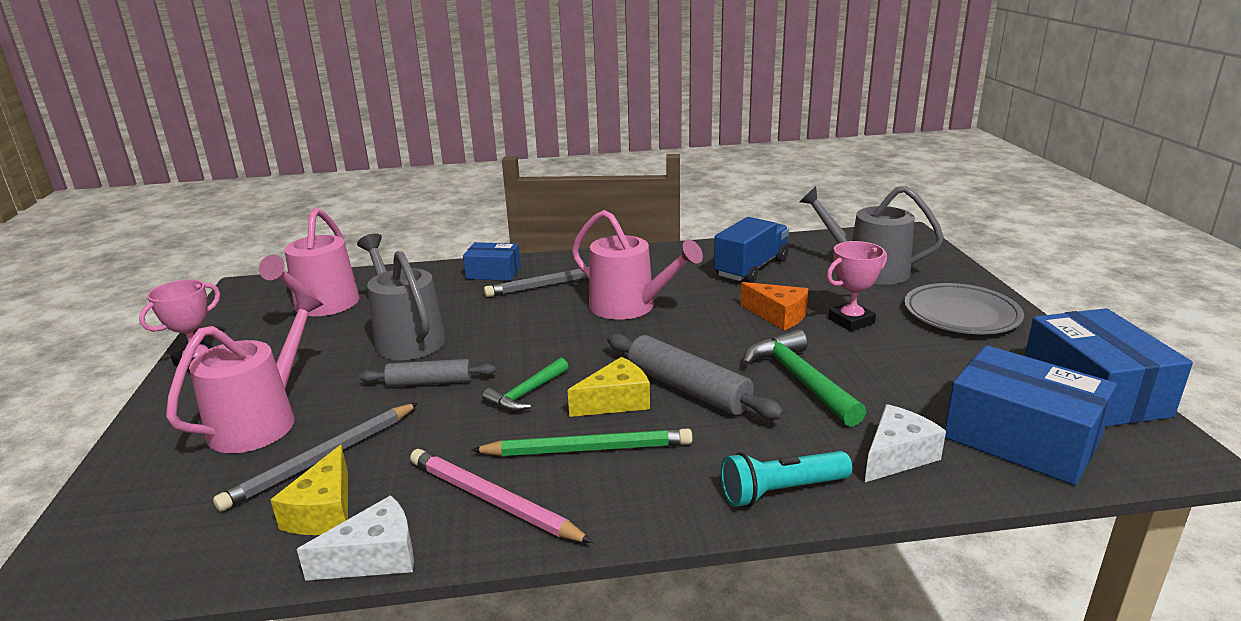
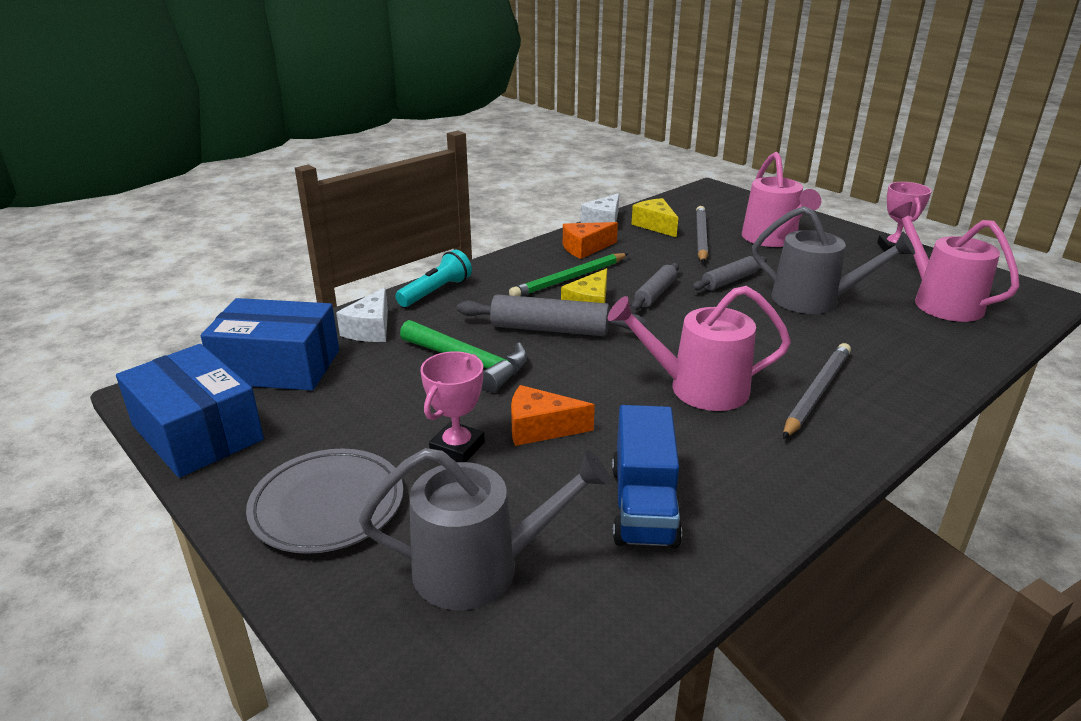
camera: 145 degrees right, 5 degrees up
(493, 273) = (903, 384): blue box -> none
(493, 500) = (585, 248): pink pencil -> orange cheese
(527, 393) = (655, 293): green hammer -> grey rolling pin

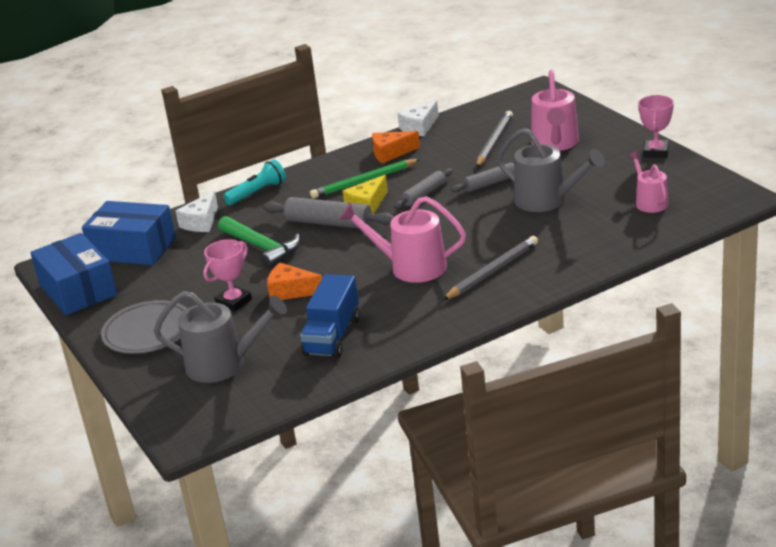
camera: 15 degrees right, 0 degrees up
(655, 225) = (462, 130): yellow cheese -> none
(941, 302) = (649, 202): pink watering can -> pink watering can, size x0.61

